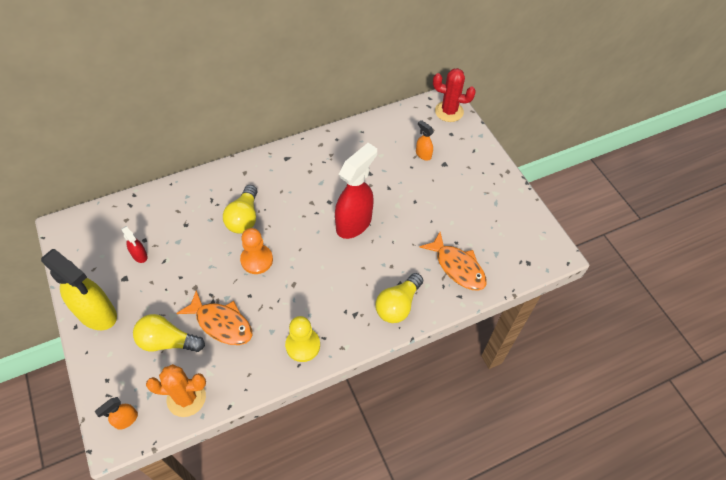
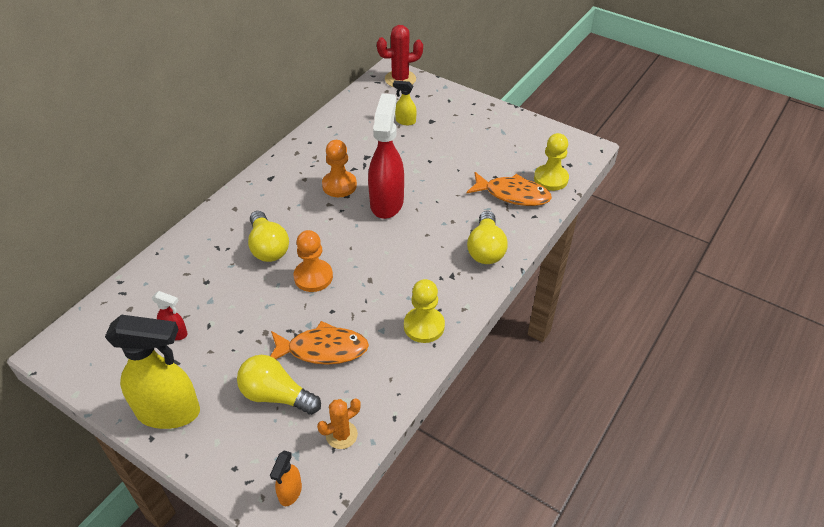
camera: 30 degrees left, 10 degrees down
(167, 341) = (276, 395): yellow light bulb -> yellow light bulb turned 45 degrees clockwise
(186, 398) = (341, 435): orange cactus -> orange cactus, size x0.65
(330, 190) = (339, 185): none -> orange pawn
(423, 154) = (405, 121): orange spray bottle -> yellow spray bottle
(501, 268) = (551, 179): none -> yellow pawn

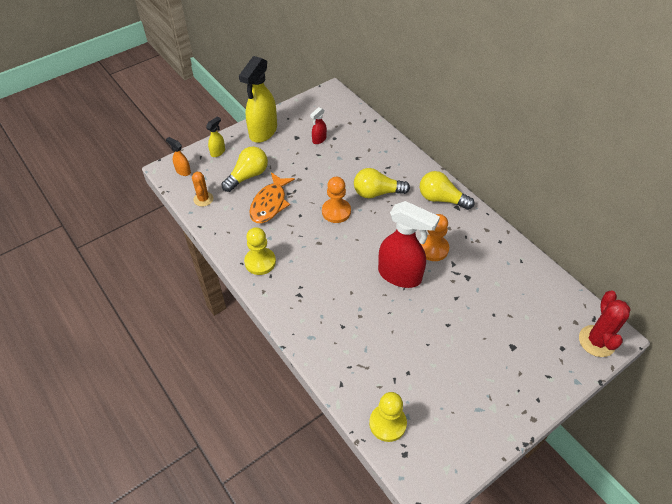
camera: 110 degrees right, 5 degrees up
(405, 121) = (516, 323): yellow spray bottle -> yellow spray bottle (218, 152)
(486, 249) = (317, 328): yellow light bulb -> yellow light bulb (441, 199)
(512, 194) = (376, 377): orange fish -> none

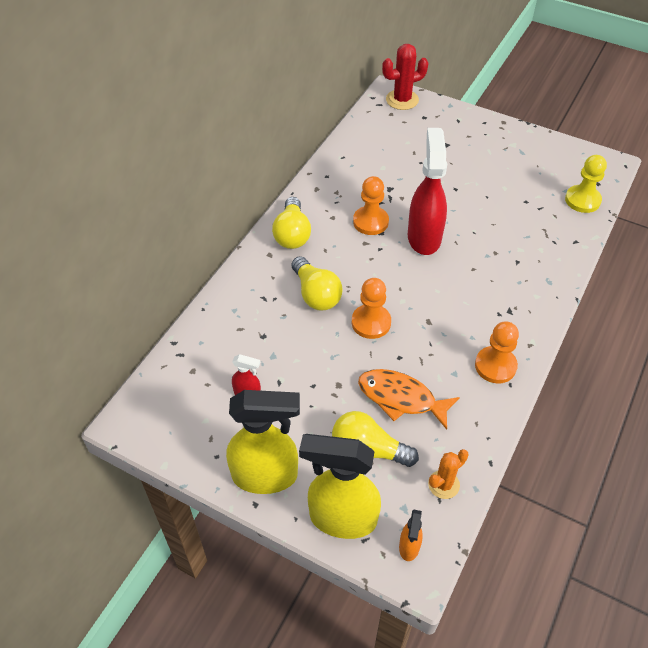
camera: 115 degrees left, 0 degrees up
(218, 152) = (342, 518): yellow spray bottle -> yellow spray bottle, size x2.19
(260, 262) = (495, 366): yellow pawn -> orange pawn
(270, 203) = (401, 398): orange fish -> orange fish turned 150 degrees counterclockwise

